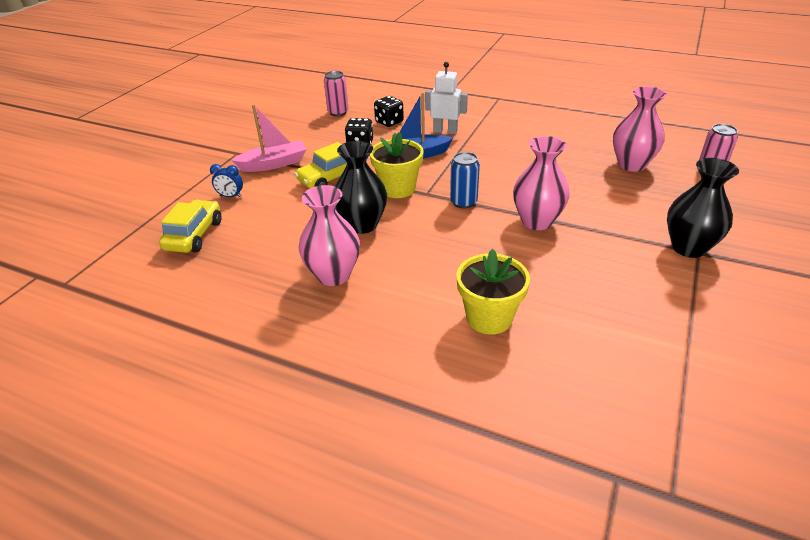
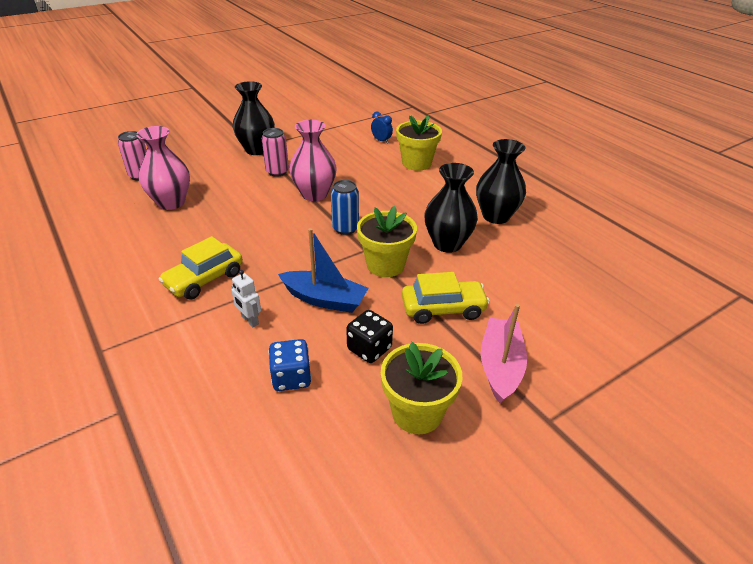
camera: 150 degrees left, 0 degrees up
(194, 235) = (613, 297): yellow car -> yellow car (204, 279)
(231, 196) = (569, 333): blue clock -> blue clock (381, 140)
(274, 164) = (500, 366): pink boat -> pink boat turned 90 degrees clockwise
(311, 133) = (417, 412): none -> yellow flower pot
(333, 275) = (496, 216): pink vase -> black vase
(338, 112) = (339, 452): pink can -> pink can (277, 172)
(389, 122) = (291, 377): black dice -> blue dice
(445, 131) = (249, 320): white robot -> white robot, size x0.64

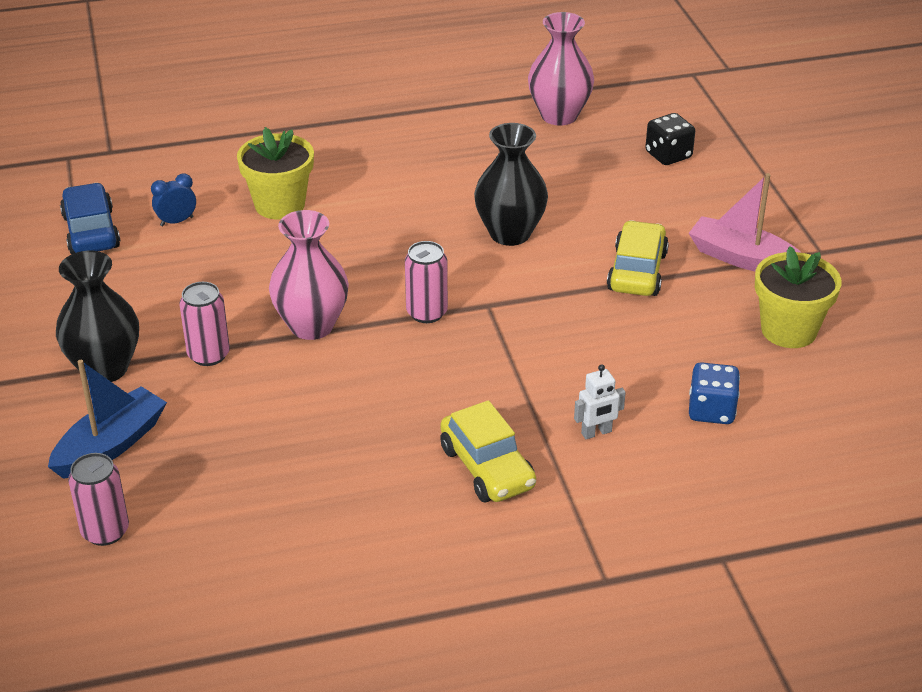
camera: 70 degrees left, 0 degrees up
(171, 202) = (238, 493): pink vase -> pink vase (559, 115)
(324, 299) = (580, 361): blue boat -> blue boat (111, 445)
(345, 228) = (426, 313): blue can -> pink can
(358, 124) = (91, 231): none -> blue car
(369, 349) = (684, 342): black dice -> black dice (668, 155)
(385, 265) = (531, 295): yellow flower pot -> none
(496, 216) = (468, 177): black vase -> none

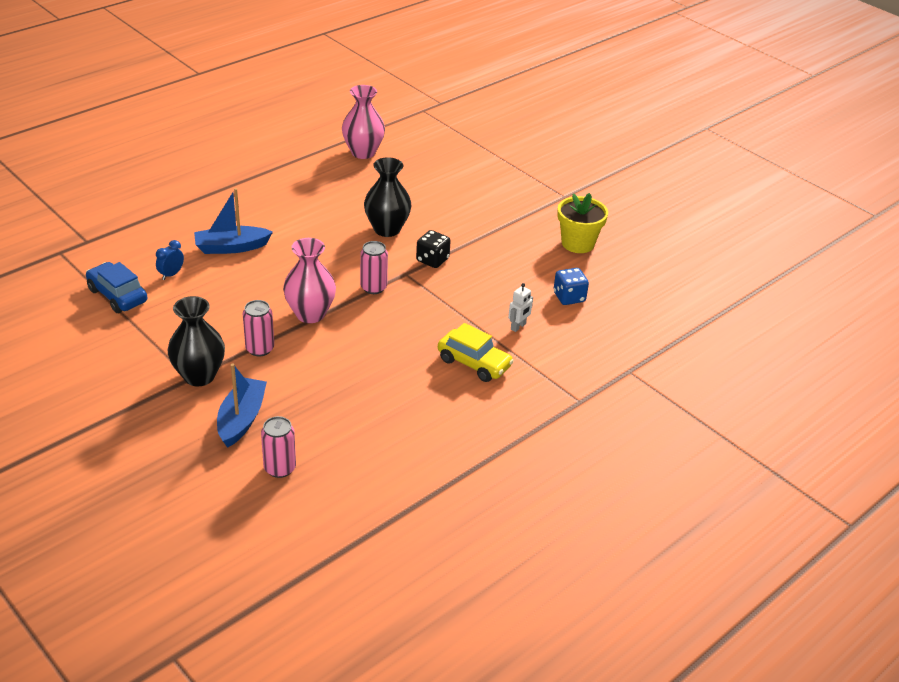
camera: 30 degrees left, 0 degrees up
(280, 205) = (231, 247): yellow flower pot -> blue boat
(637, 271) = (475, 232): yellow car -> none
(668, 155) = (443, 162): black dice -> black dice (432, 260)
(742, 258) = (526, 210): pink boat -> none

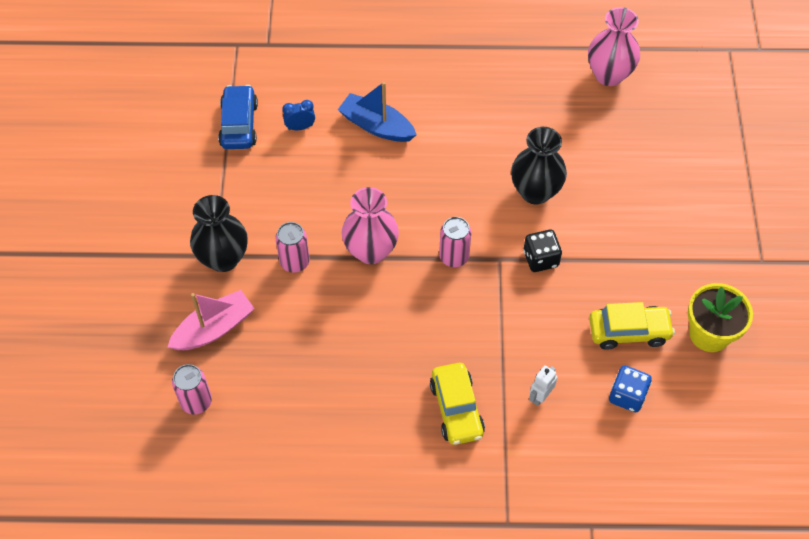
camera: 45 degrees right, 20 degrees up
(241, 419) = (214, 328): blue boat -> pink boat
(518, 327) = (540, 396): white robot -> white robot turned 135 degrees clockwise
(531, 267) = (629, 331): none -> yellow car

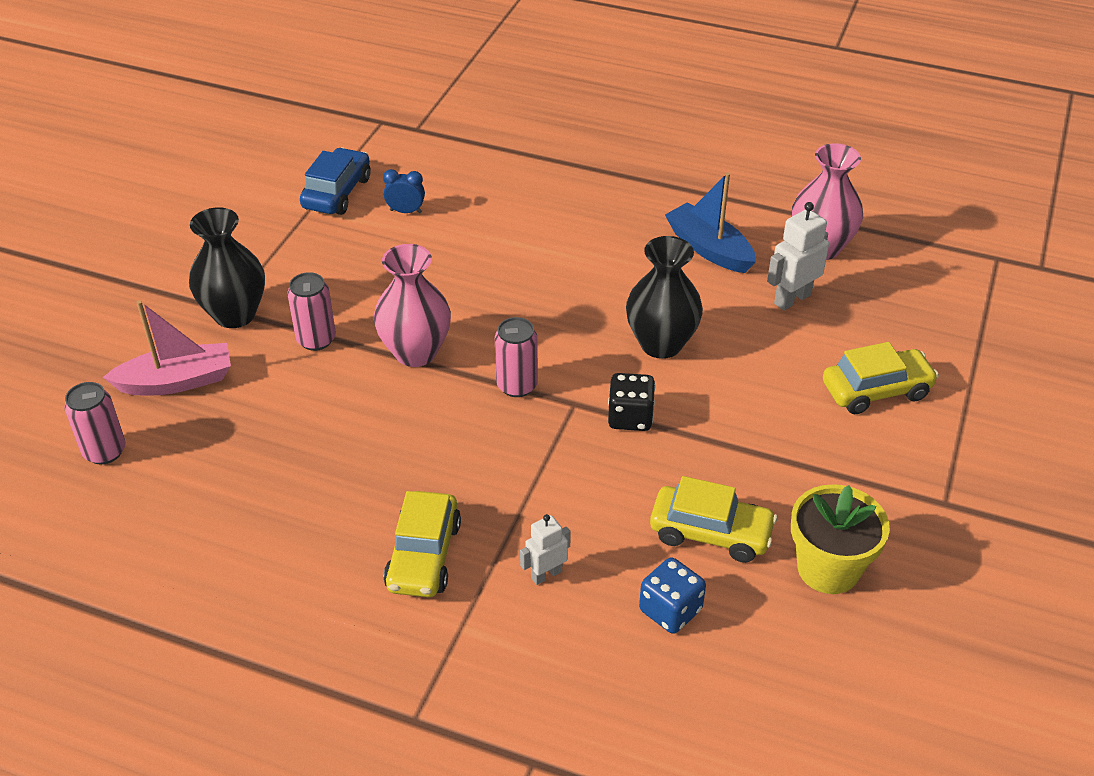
camera: 20 degrees right, 15 degrees down
(376, 126) = (497, 231): blue boat -> blue boat (709, 248)
(607, 126) = (792, 299): none -> white robot
(689, 187) = (876, 390): none -> yellow car

